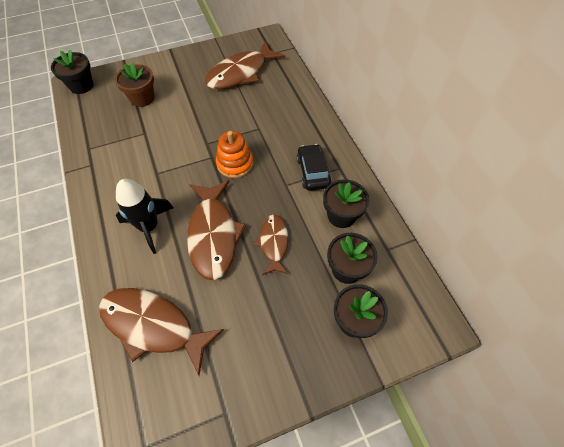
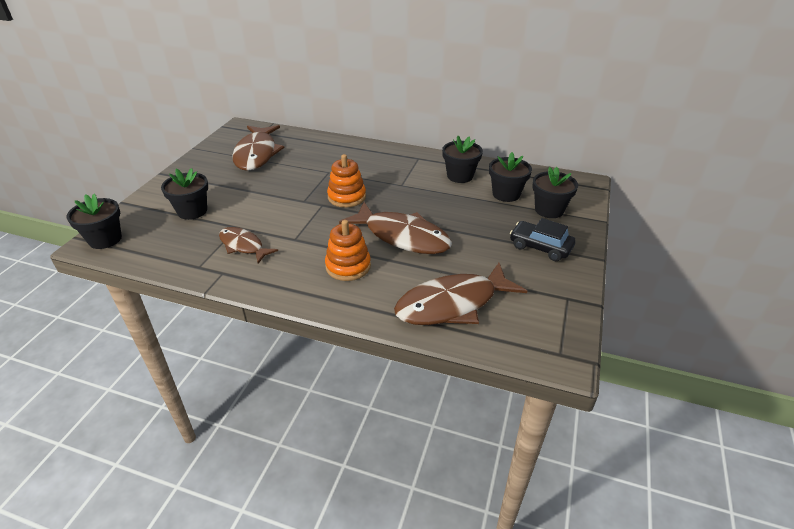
camera: 50 degrees left, 20 degrees down
(142, 98) = (192, 211): brown flower pot -> black flower pot
(149, 227) = (348, 266): black rocket -> orange stacking toy
(273, 243) = (446, 213): brown fish -> brown fish (243, 246)
(313, 172) = (406, 169): black car -> black car (540, 247)

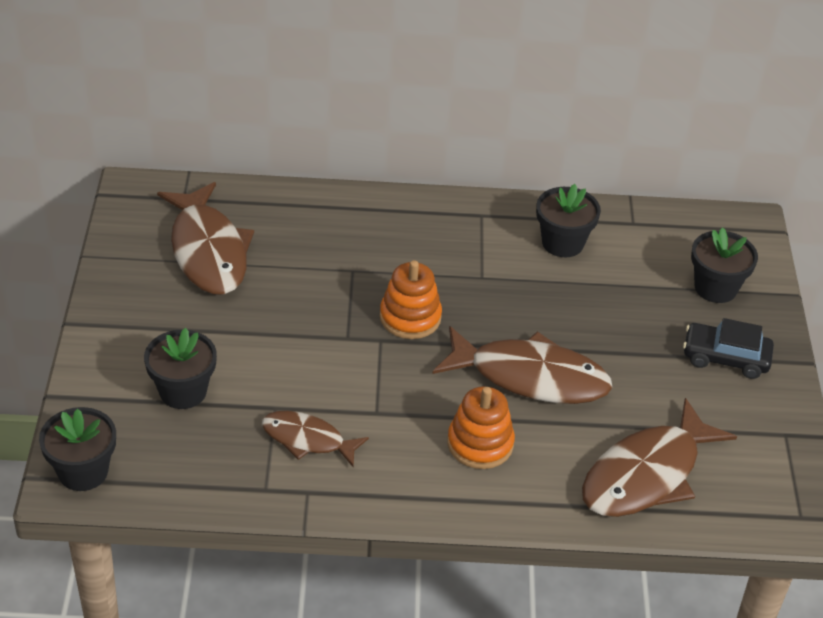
camera: 20 degrees left, 5 degrees up
(506, 194) = (644, 268): black flower pot -> none

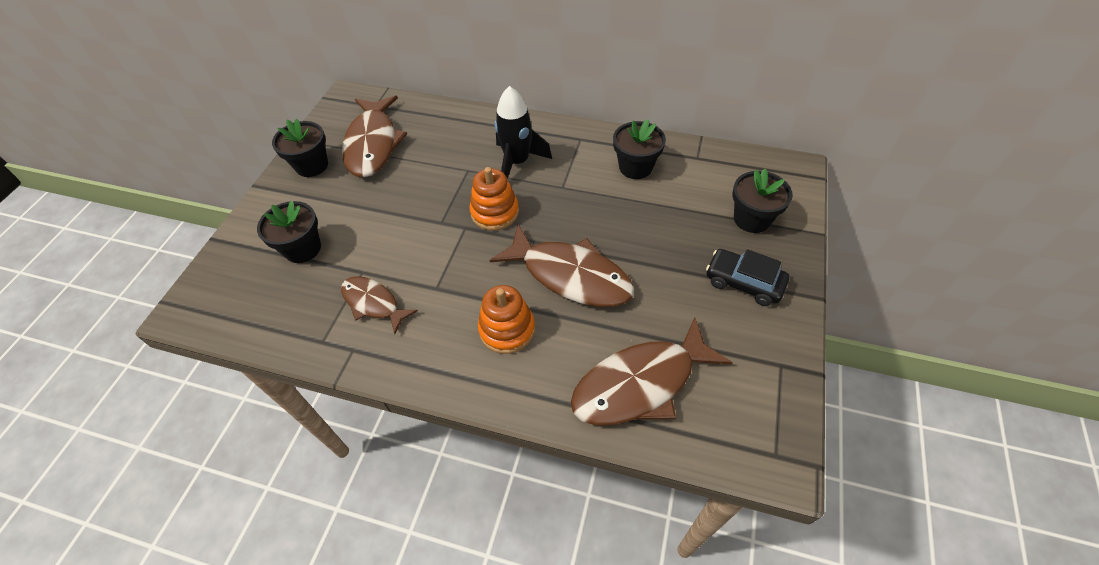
camera: 20 degrees right, 10 degrees up
(83, 471) = (200, 303): black flower pot -> black flower pot (312, 165)
(413, 253) = (517, 162): none -> black rocket

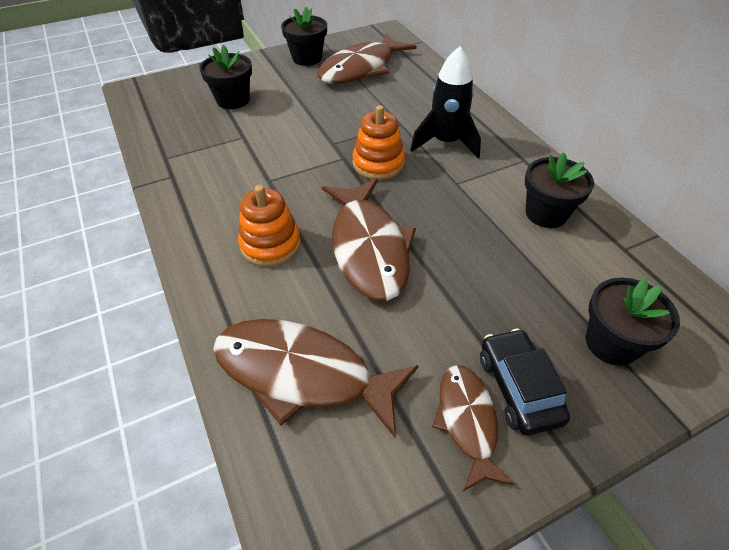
camera: 45 degrees right, 5 degrees down
(373, 303) = (221, 159): brown fish -> brown fish (467, 421)

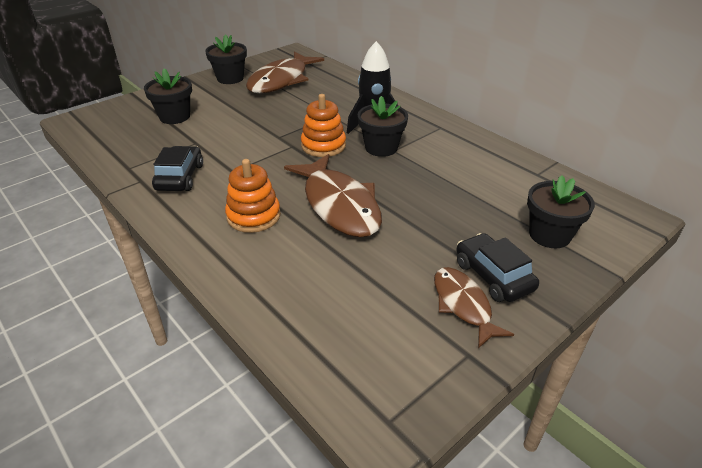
camera: 15 degrees left, 10 degrees down
(212, 179) = (180, 177): none -> black car
(302, 374) = (318, 300): brown fish -> none
(546, 213) = (470, 160): black flower pot -> black flower pot (381, 148)

